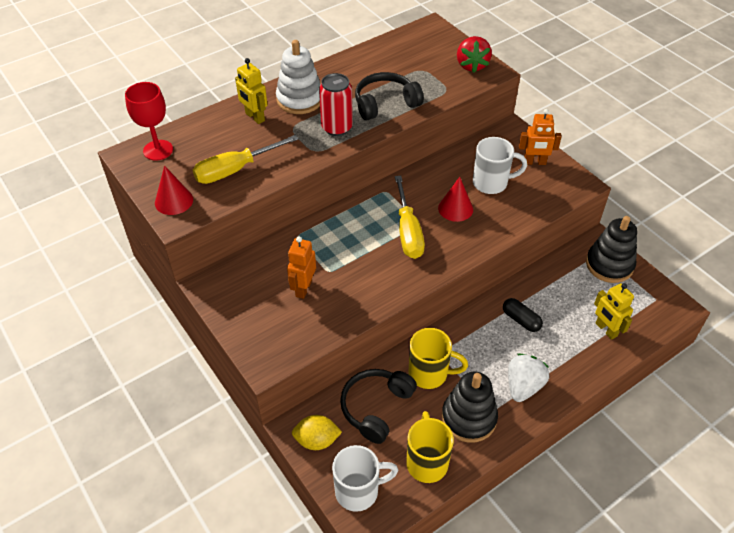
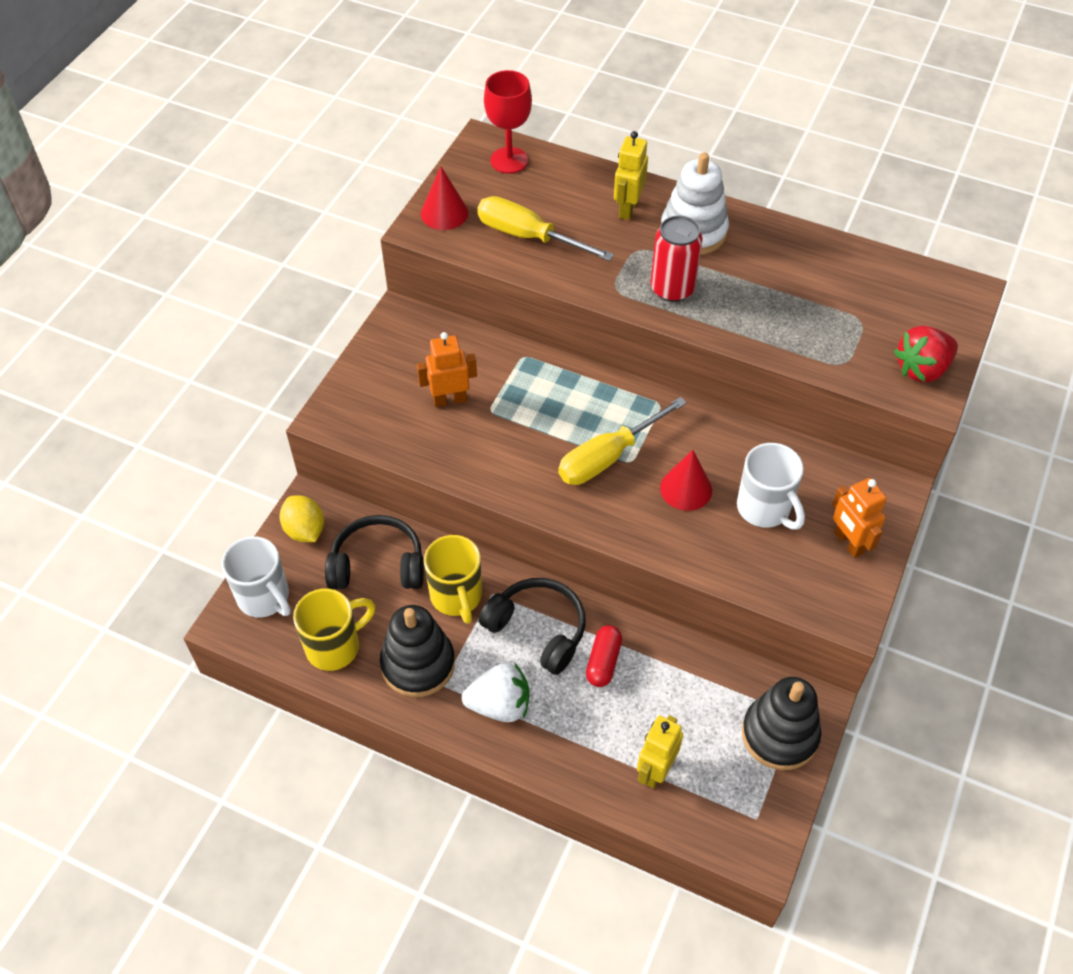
camera: 60 degrees right, 5 degrees up
(385, 103) = (758, 314): black headphones -> black headphones (538, 629)
(521, 320) = (603, 662): black capsule -> red capsule

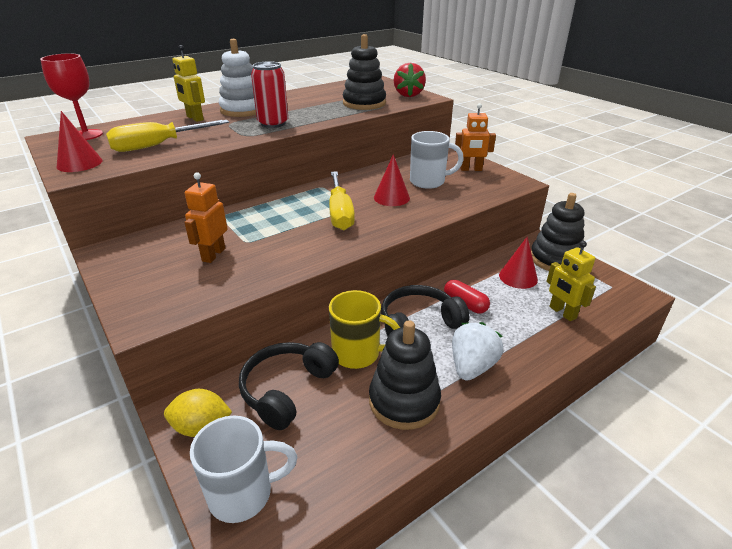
camera: 60 degrees left, 20 degrees down
(335, 646) = (345, 454): yellow mug -> none
(701, 701) = (518, 277): none -> red cone
(832, 337) = (364, 103): none -> black stacking toy

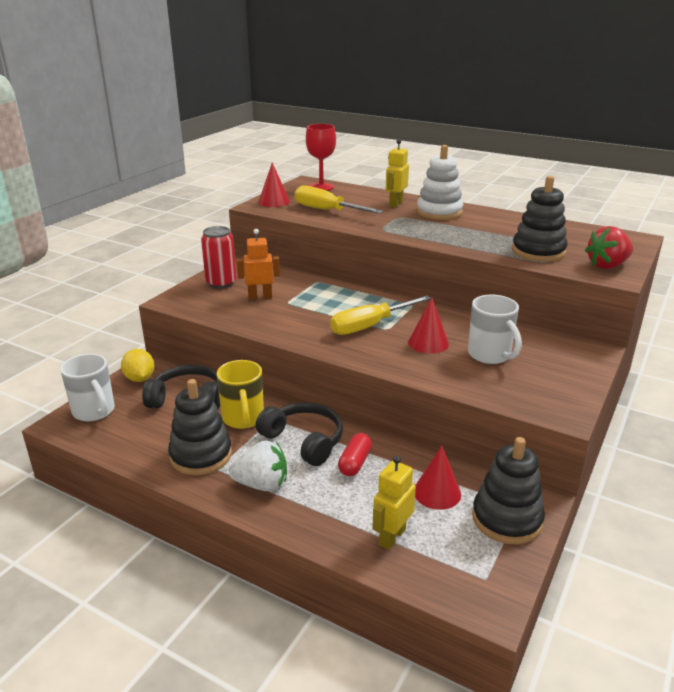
camera: 65 degrees right, 5 degrees down
(273, 123) = (422, 230): red can -> red can (221, 283)
(471, 169) = (559, 375): orange robot -> none

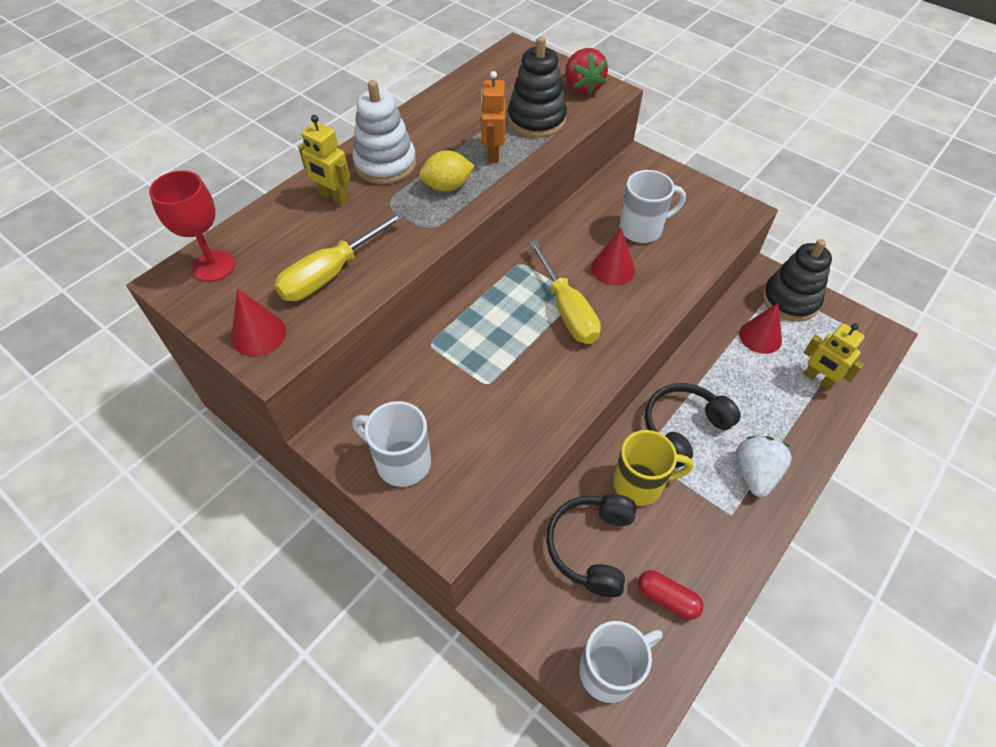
camera: 80 degrees left, 25 degrees up
(140, 378) = (532, 612): yellow lemon -> yellow lemon (447, 187)
(201, 455) = (708, 531): black stacking toy -> none
(221, 283) = (401, 462): red can -> white mug
(260, 297) = (462, 414): orange robot -> orange robot (493, 153)
(355, 463) = (720, 389): red capsule -> red capsule (667, 598)

